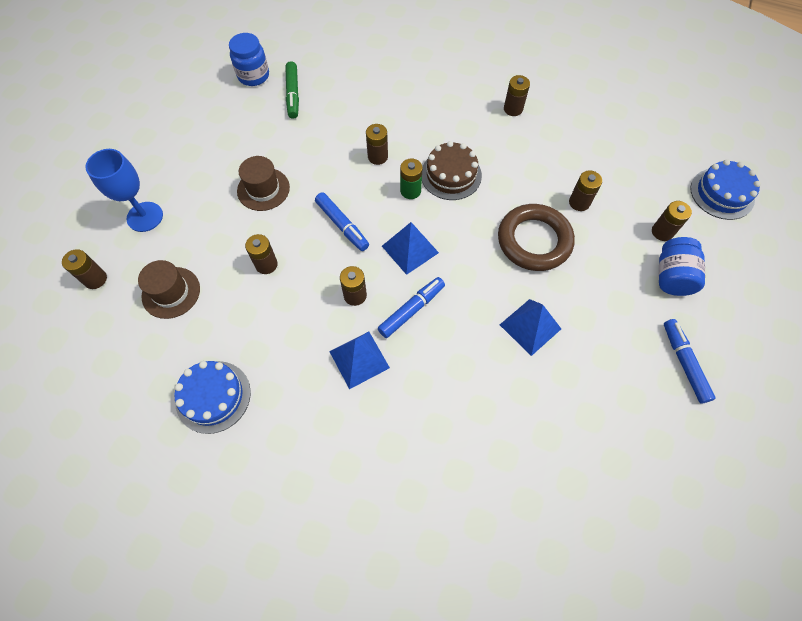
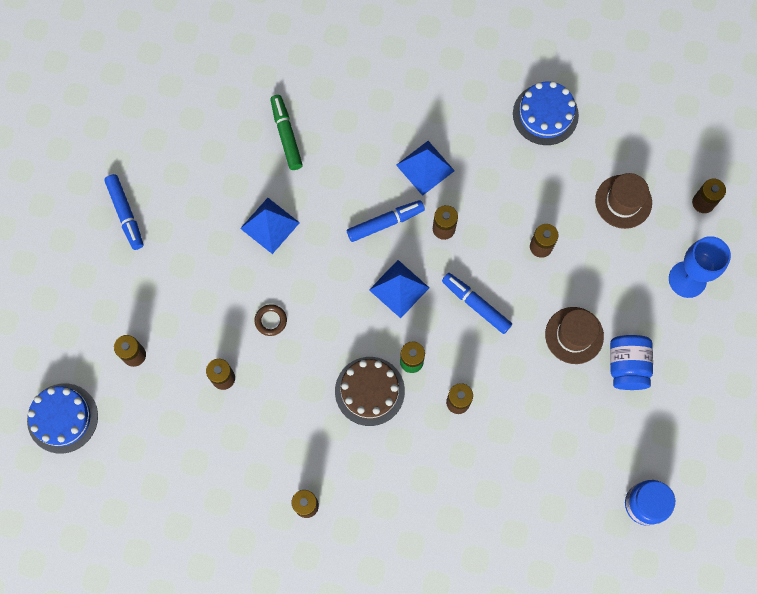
camera: 170 degrees right, 10 degrees up
(293, 94) = (585, 481): green marker -> green marker (286, 135)
(412, 310) = (385, 223): blue marker -> blue marker turned 150 degrees counterclockwise
(534, 241) = (271, 320): brown ring -> brown ring, size x0.40
(672, 276) = (128, 303): blue jar -> blue jar (627, 366)

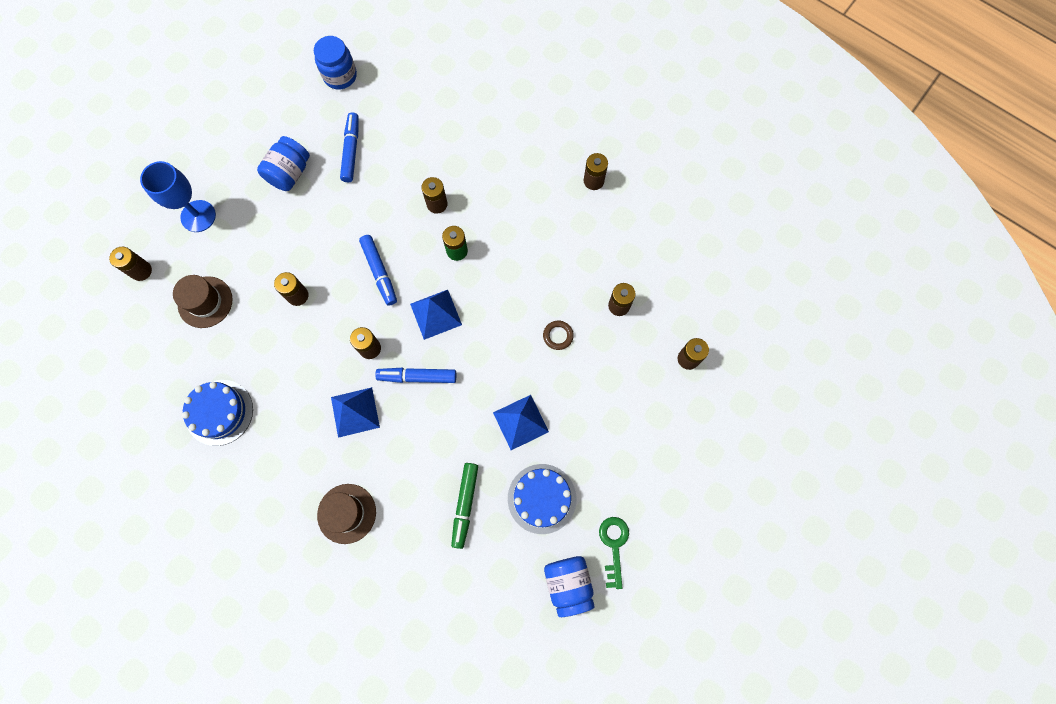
camera: 155 degrees left, 0 degrees up
(62, 418) = (768, 332): blue cake -> blue cake (542, 498)
(125, 214) = (649, 495): blue marker -> blue marker (351, 151)
(141, 159) = (614, 545): none -> green key
(168, 113) = (568, 584): none -> blue jar
(369, 391) = (502, 243): brown cake -> none
(574, 335) = (315, 213): brown hat -> brown hat (346, 513)

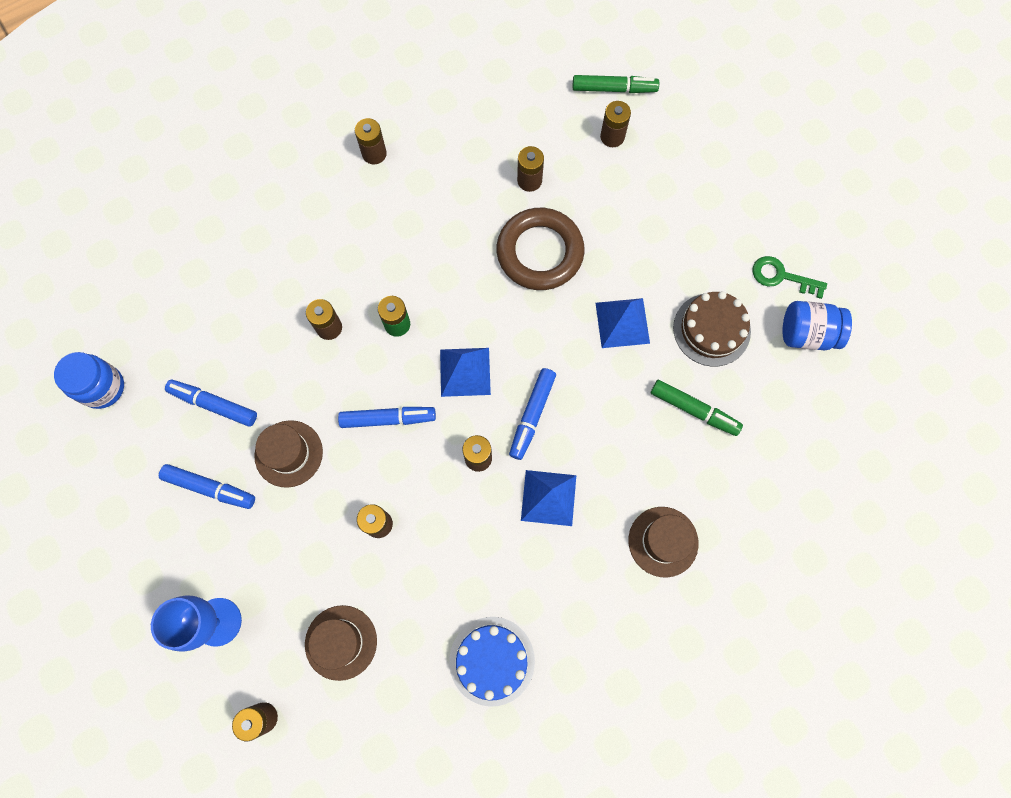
camera: 70 degrees left, 0 degrees up
(290, 173) = (210, 488): blue jar -> blue marker
(331, 214) = (288, 453): none -> brown hat
(542, 498) = (711, 329): blue cake -> brown cake
(558, 336) = (540, 252): brown ring -> brown ring, size x2.47
(735, 345) = (614, 89): none -> green marker

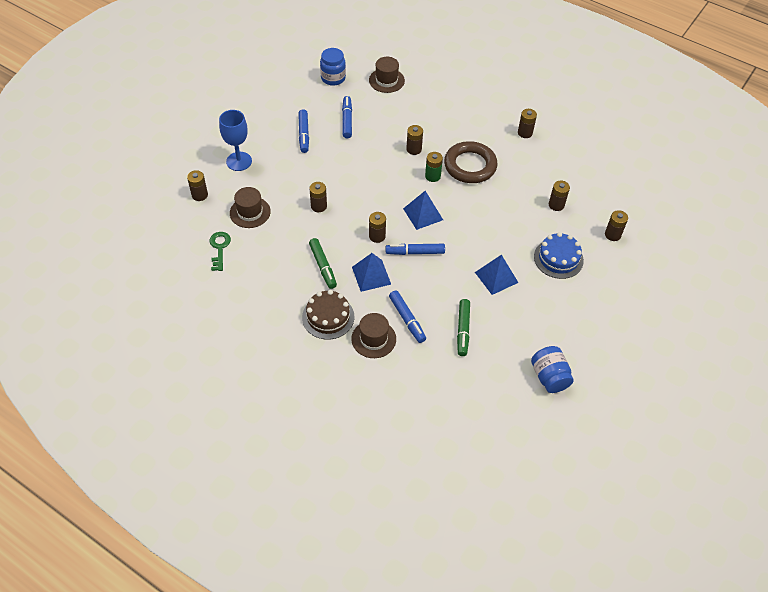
camera: 65 degrees right, 20 degrees down
(288, 453) = (337, 157): brown hat -> brown hat (386, 80)
(388, 419) = (377, 190): blue marker -> blue marker (407, 319)
(492, 660) = (268, 279): blue cake -> blue cake (558, 258)
(540, 252) = (515, 224): brown ring -> brown ring (470, 166)
(614, 89) = (645, 226): green marker -> green marker (323, 266)
(711, 329) = (520, 324): brown cake -> brown cake (328, 317)
(781, 276) = (579, 351): green key -> green key (219, 248)

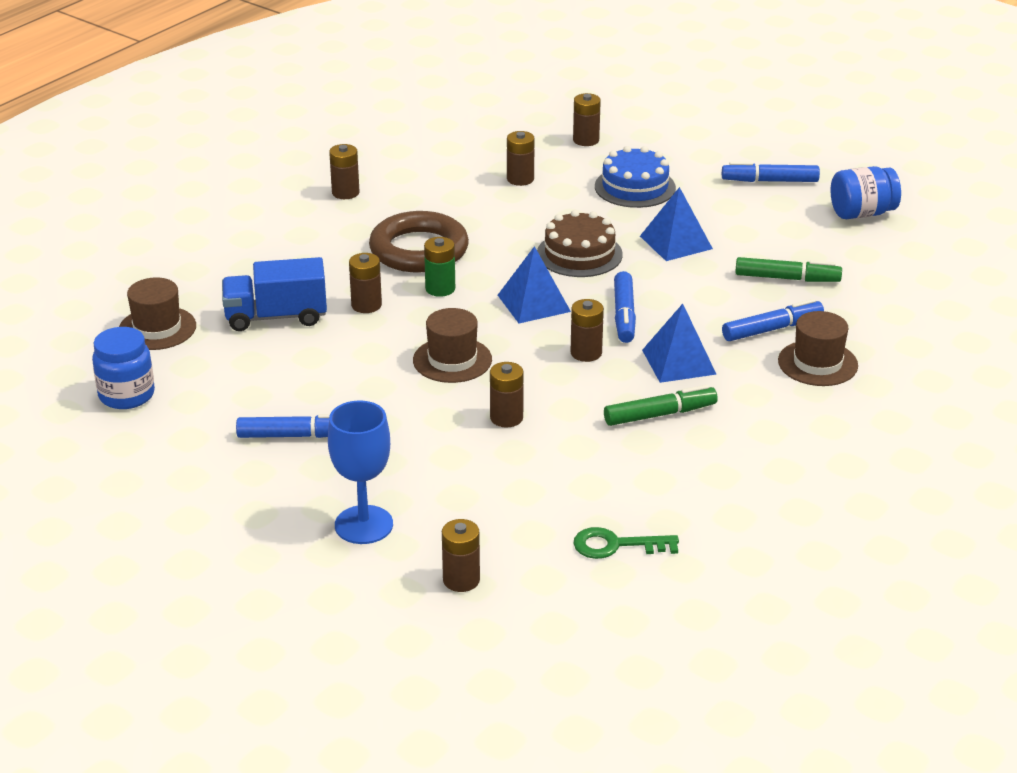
camera: 85 degrees left, 20 degrees down
(250, 212) = (517, 506): brown hat -> brown hat (452, 360)
(328, 317) = (777, 410): brown cake -> brown cake (579, 254)
(347, 120) = (266, 379): blue marker -> blue marker (770, 181)
(400, 118) = (276, 317): none -> blue truck

